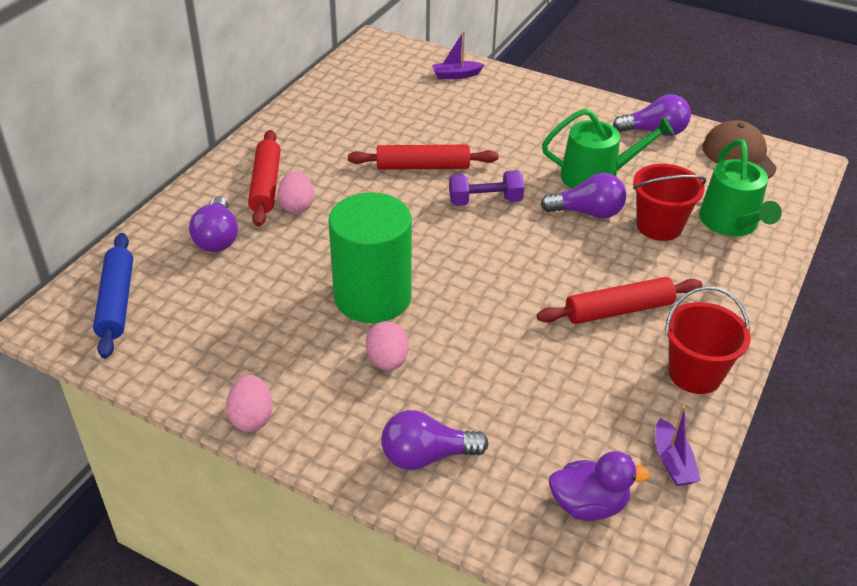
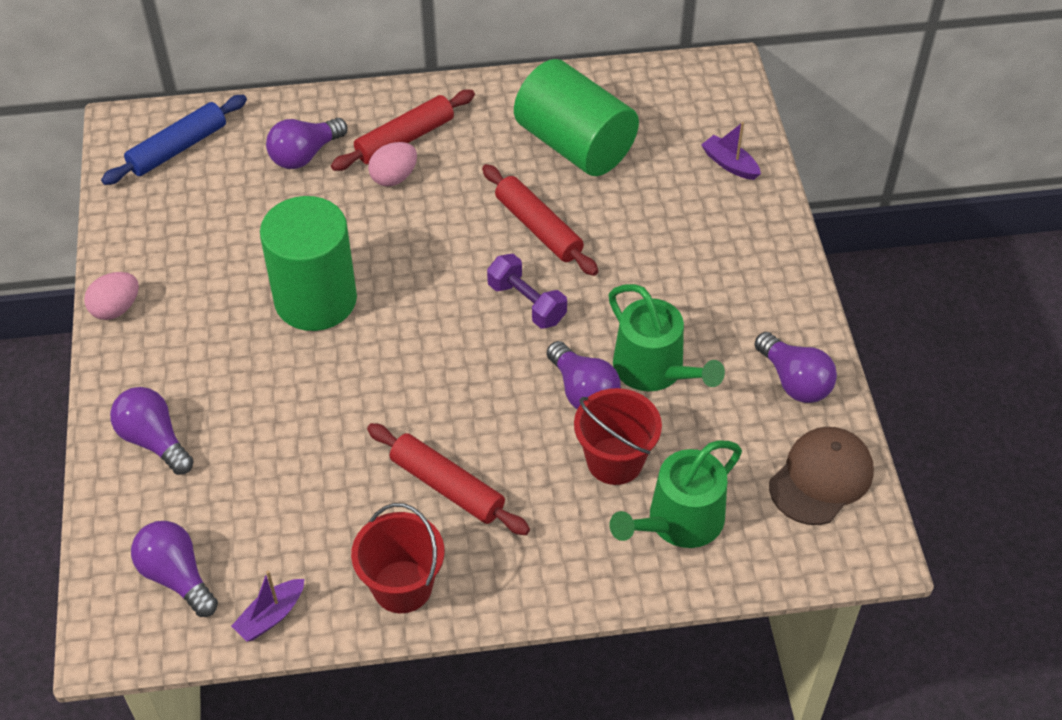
camera: 55 degrees right, 10 degrees up
(366, 120) = (575, 145): none -> green cylinder
(387, 361) = (243, 355): pink egg -> none
(588, 505) = (177, 576): purple duck -> purple light bulb

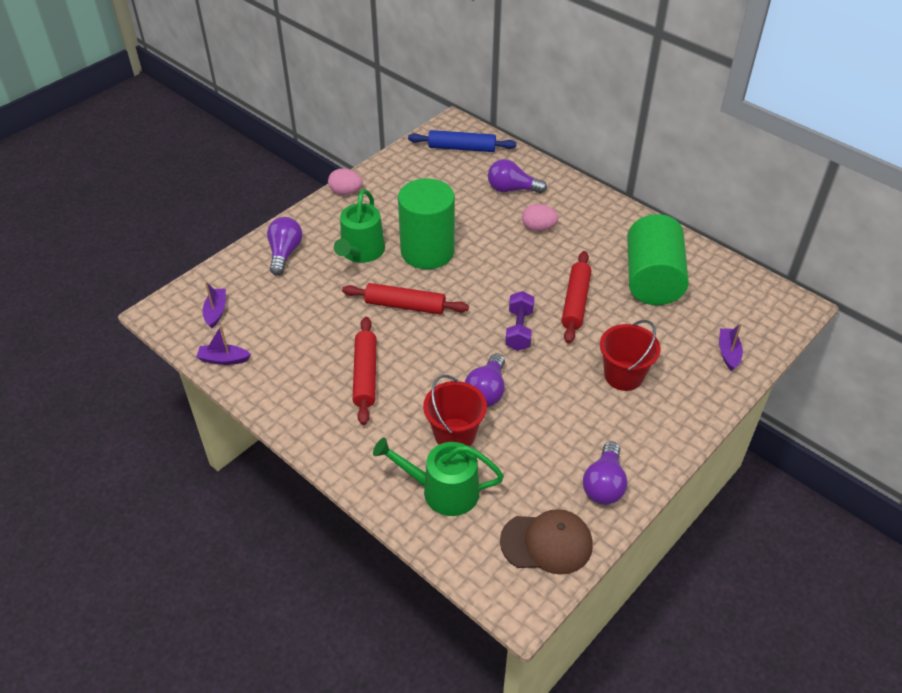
camera: 50 degrees right, 5 degrees down
(177, 576) = (216, 312): purple light bulb -> purple boat
(402, 586) = (286, 397): red bucket -> red bucket (623, 376)
(405, 139) = (568, 215): red rolling pin -> red rolling pin (405, 306)
(654, 369) = (537, 413): green watering can -> green watering can (361, 252)

